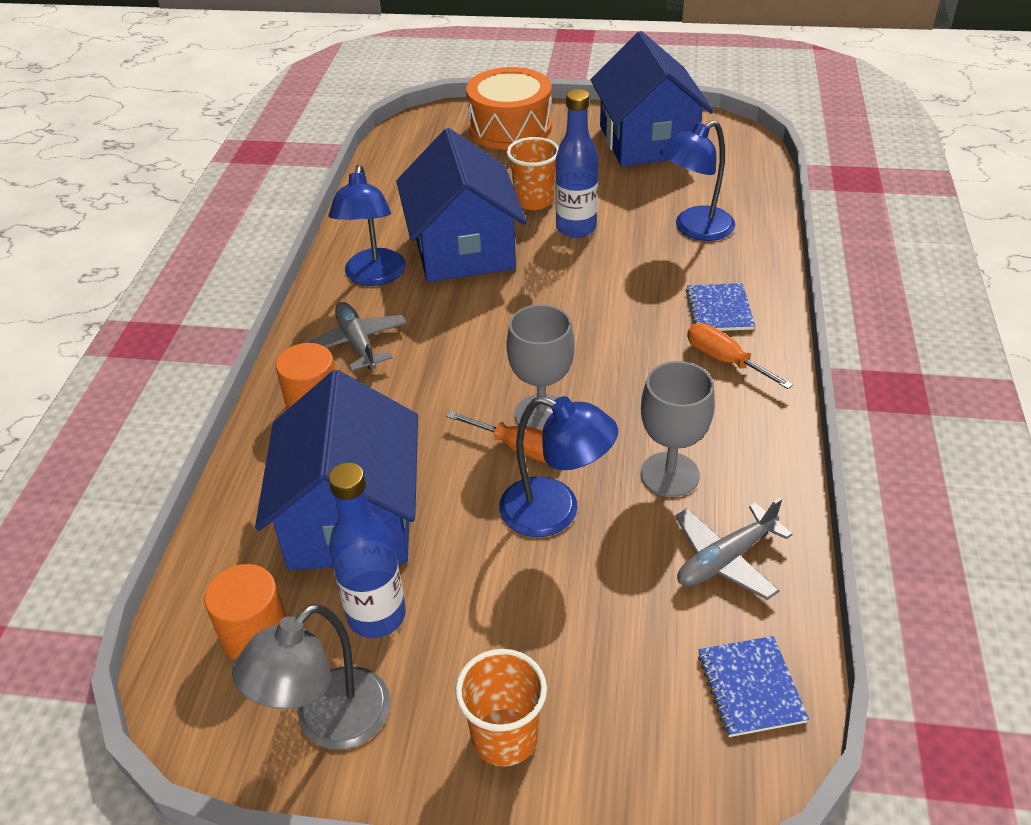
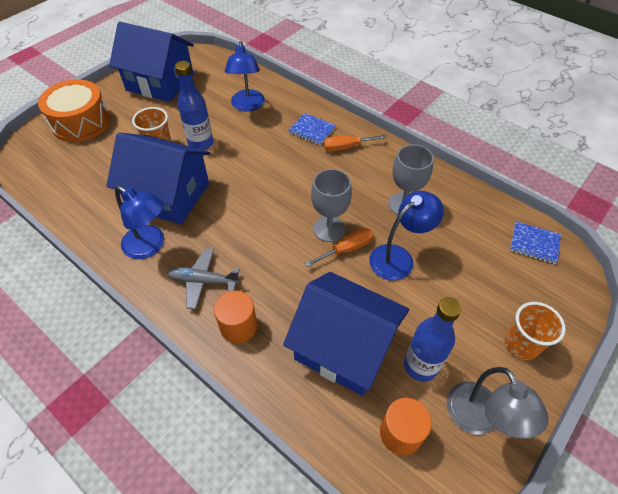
camera: 60 degrees left, 10 degrees up
(725, 559) = (464, 213): grey plane -> none

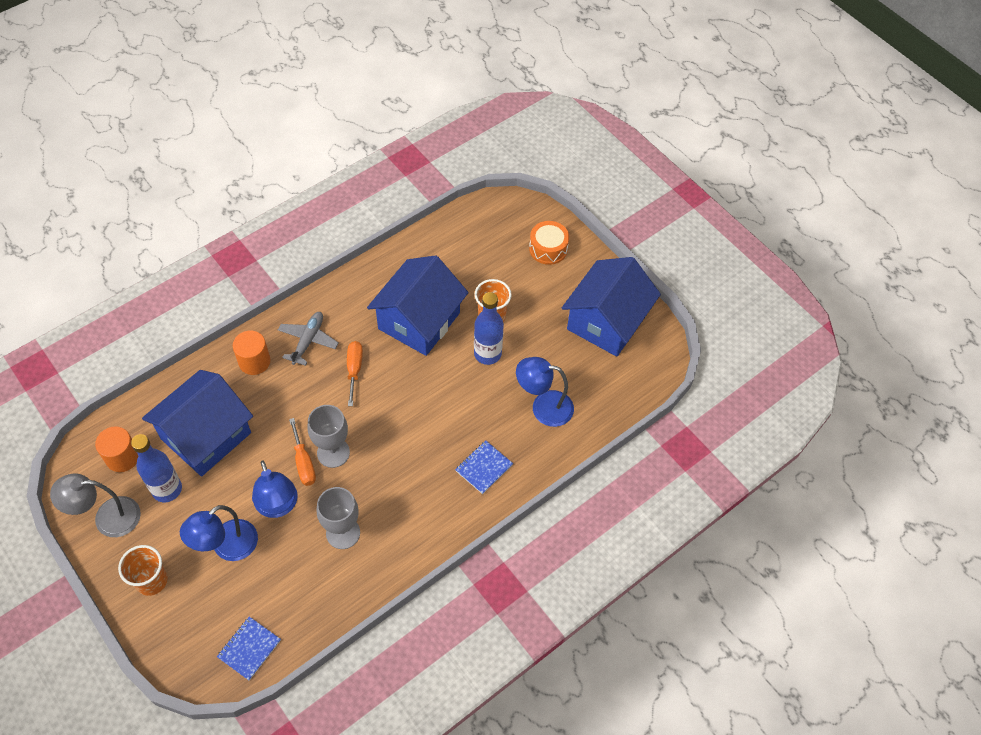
camera: 100 degrees right, 5 degrees up
(81, 122) = (548, 249): orange drum -> orange drum, size x0.63
(150, 246) = (360, 303): blue lamp -> blue lamp (227, 547)
(346, 147) = (445, 498): orange screwdriver -> orange screwdriver (354, 370)

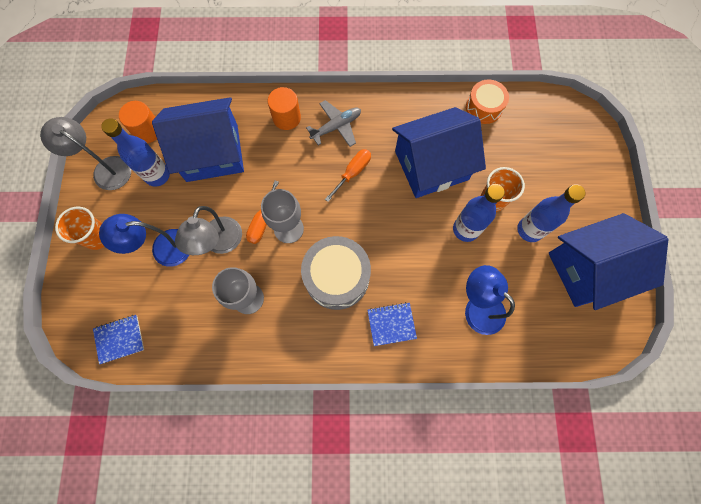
camera: 40 degrees right, 15 degrees up
(278, 506) = (219, 243): blue lamp -> grey lamp
(408, 463) = (337, 277): none -> grey drum
(539, 321) = (529, 230): none -> blue bottle
(548, 249) = (583, 172): orange drum -> orange drum (484, 107)

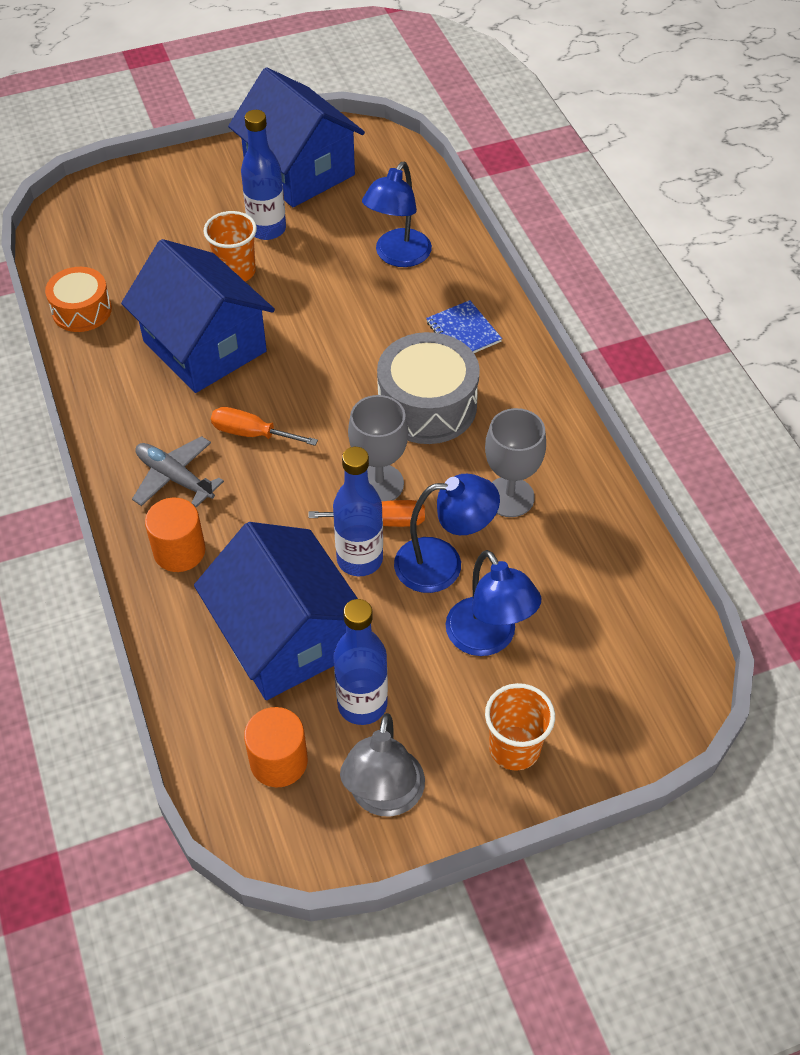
camera: 110 degrees left, 20 degrees down
(119, 339) = (655, 637): blue notebook -> none
(219, 243) = (443, 564): grey lamp -> blue lamp
(465, 229) = (293, 289): blue bottle -> blue bottle (359, 559)

